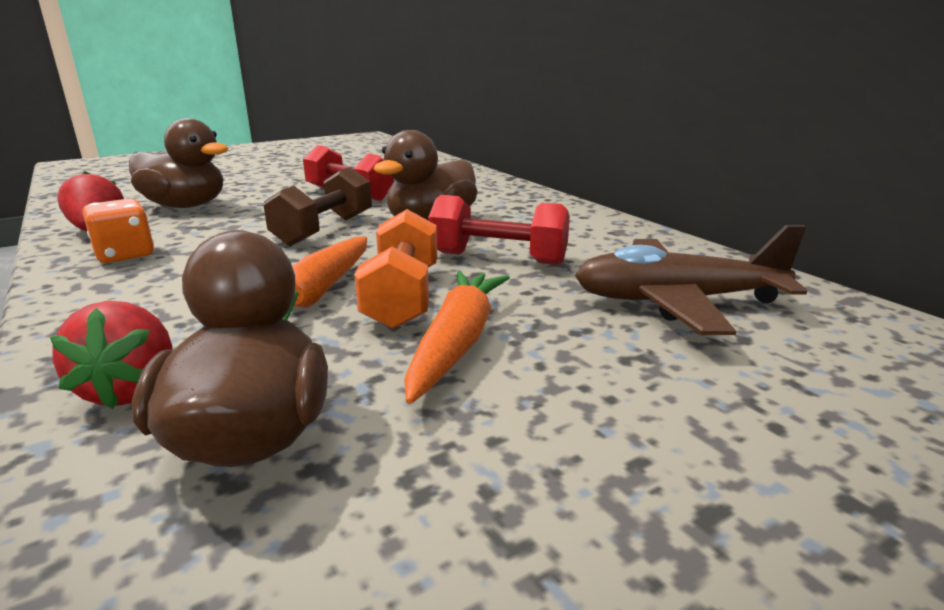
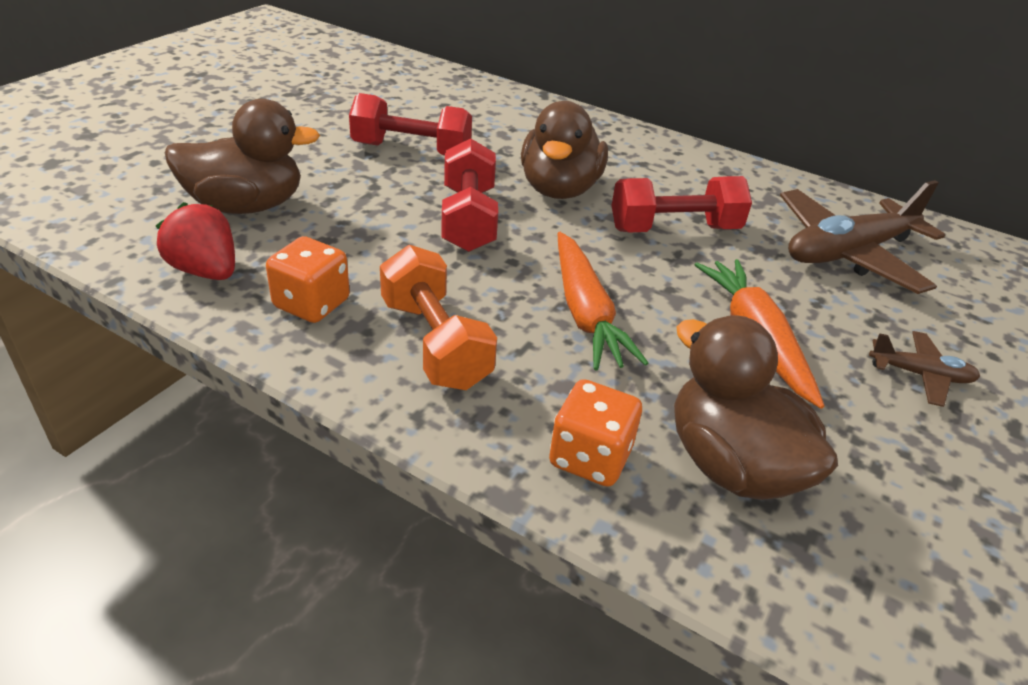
camera: 30 degrees left, 15 degrees up
(131, 389) = (590, 457): red strawberry -> orange dice
(324, 230) = (468, 219): brown dumbbell -> red dumbbell
(402, 297) = (657, 297): orange dumbbell -> orange dumbbell (435, 343)
(626, 419) = (920, 375): none -> brown plane

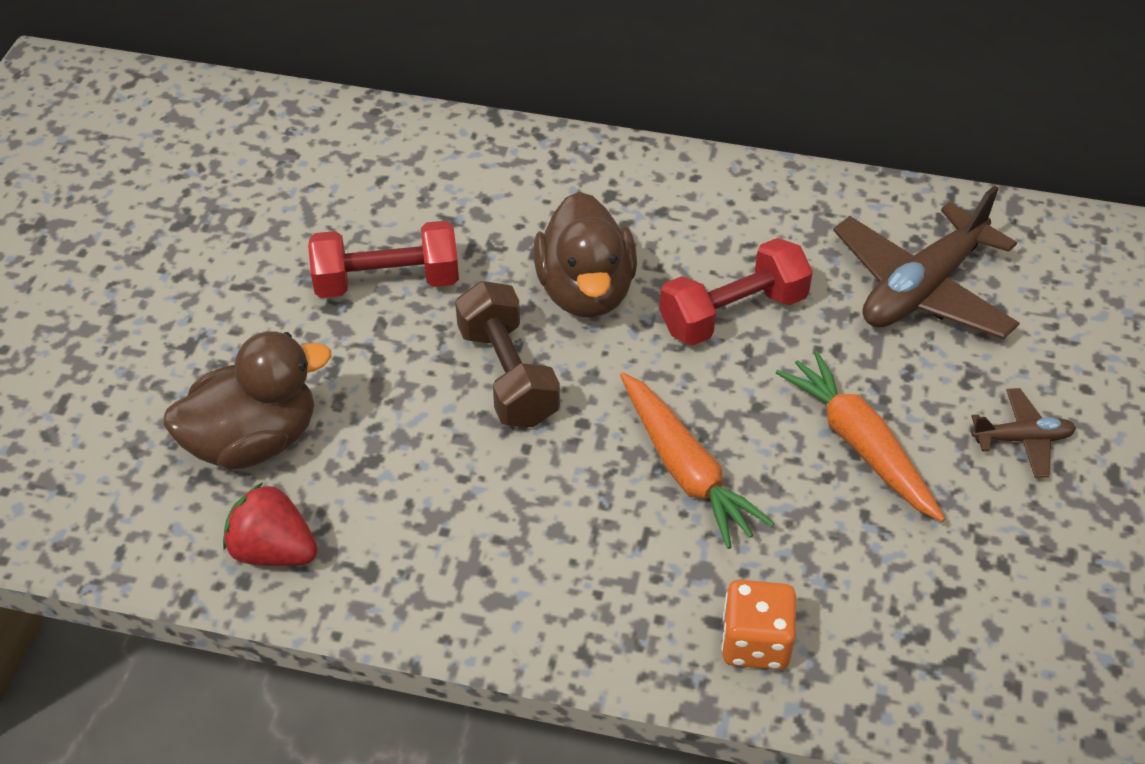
camera: 15 degrees left, 10 degrees up
(311, 304) = (409, 555): orange dice -> none
(435, 343) = (557, 562): orange dumbbell -> none
(468, 219) = (508, 375): red dumbbell -> brown dumbbell
(731, 465) = (879, 606): brown duck -> none

